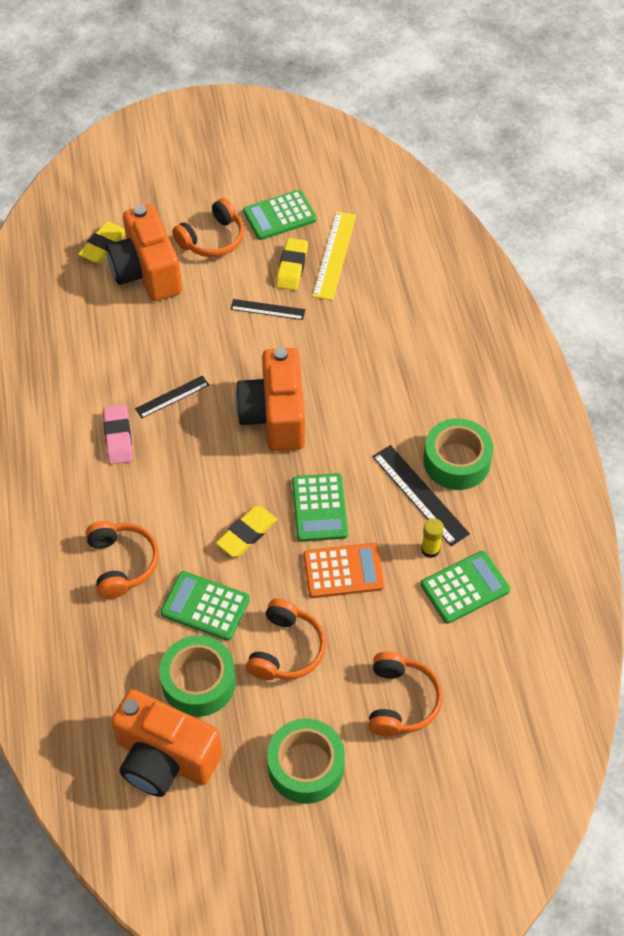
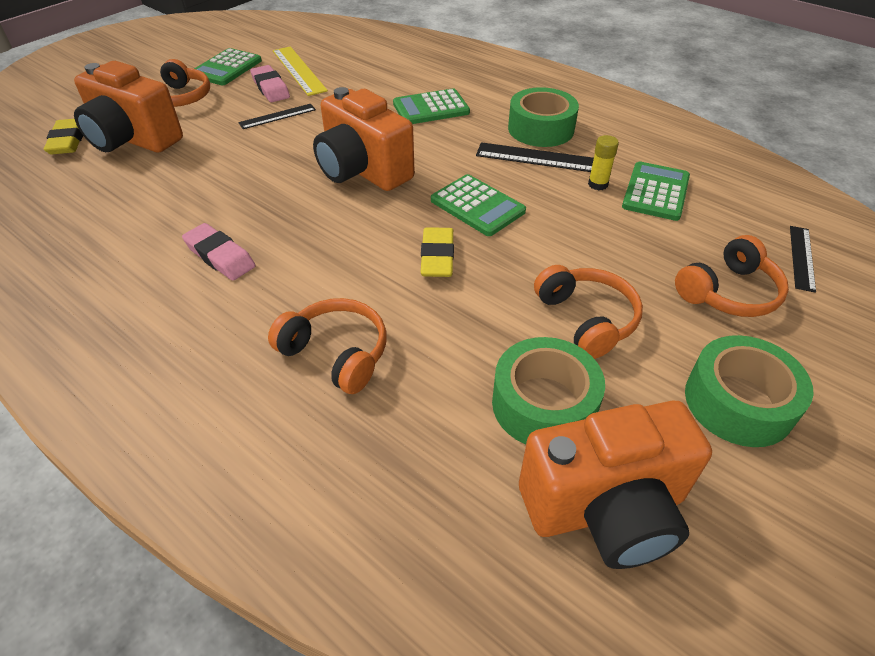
camera: 40 degrees left, 10 degrees down
(172, 397) = (248, 203): black ruler -> black ruler (801, 257)
(205, 606) = (468, 335): green calculator -> green calculator (431, 108)
(292, 267) = (270, 88): yellow eraser -> pink eraser
(343, 571) = (554, 234): orange calculator -> none
(401, 701) = (728, 292): orange headphones -> orange headphones turned 90 degrees clockwise

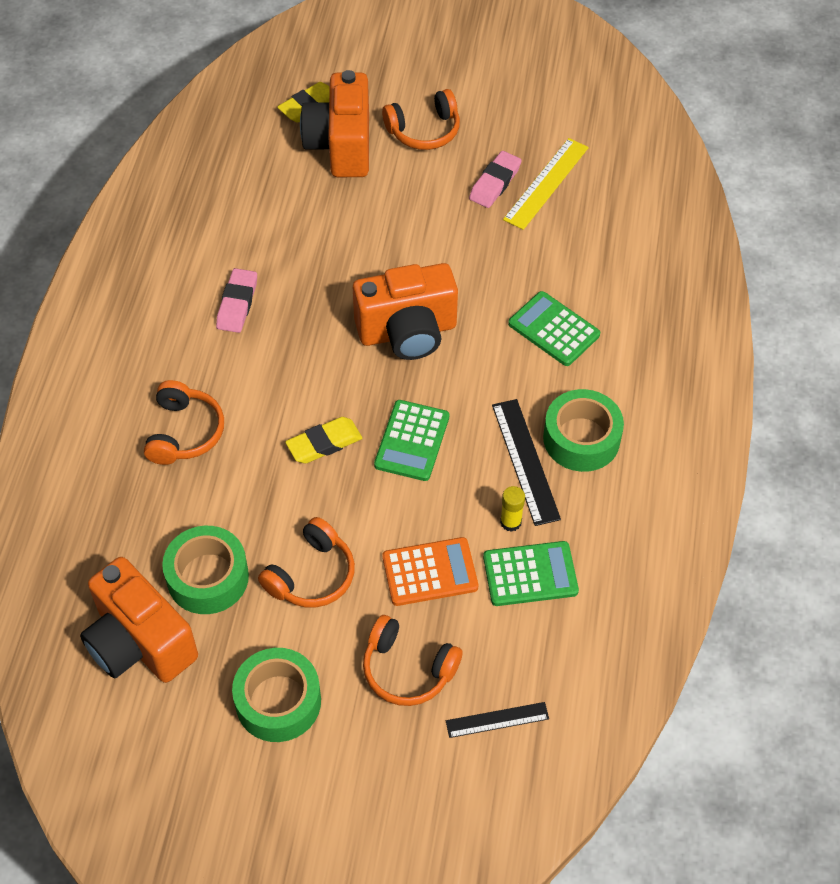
camera: 60 degrees right, 10 degrees up
(227, 68) = (506, 126): green calculator -> none
(277, 116) = (449, 219): black ruler -> none
(363, 171) = (407, 332): orange camera -> orange camera turned 120 degrees counterclockwise
(625, 243) = (430, 572): none -> orange calculator

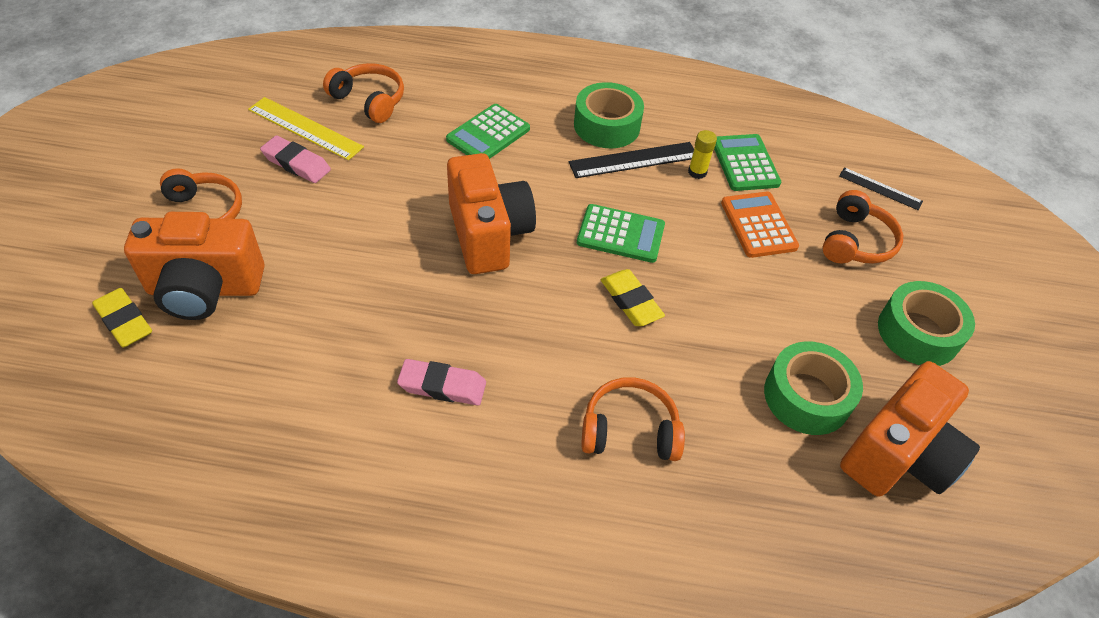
camera: 95 degrees left, 5 degrees down
(311, 575) = (782, 309): orange headphones -> orange headphones (369, 100)
(497, 719) = (880, 189): black ruler -> black ruler turned 45 degrees counterclockwise

